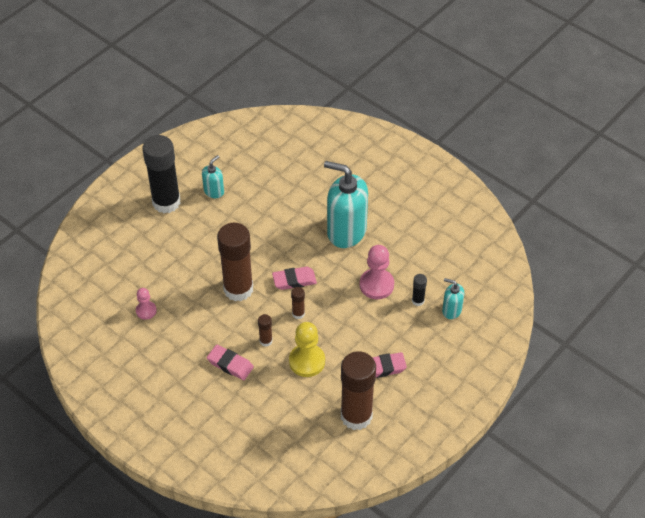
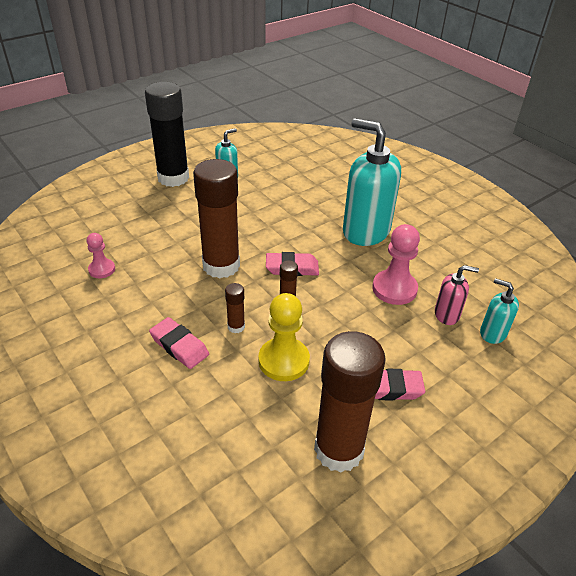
camera: 10 degrees right, 10 degrees down
(418, 301) = (447, 315): black glue stick -> pink soap dispenser

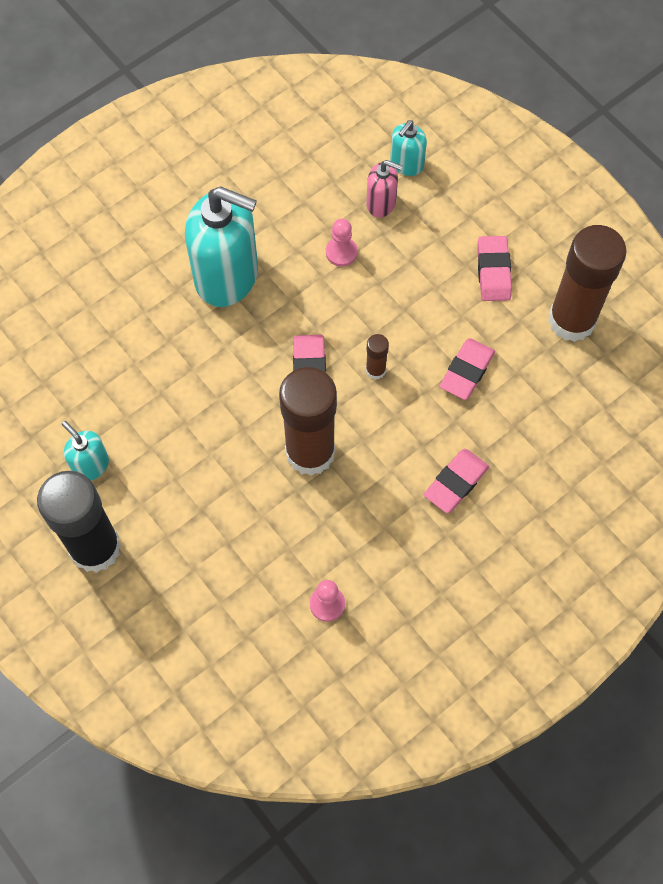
camera: 90 degrees left, 25 degrees up
(236, 327) = (419, 424): brown glue stick -> none
(283, 361) = (466, 371): yellow pawn -> pink eraser
(365, 231) = (227, 276): turquoise soap dispenser -> turquoise soap dispenser turned 105 degrees counterclockwise
(394, 289) = (341, 252): pink pawn -> pink pawn, size x0.59
(447, 315) = (381, 203): pink soap dispenser -> pink soap dispenser turned 105 degrees clockwise

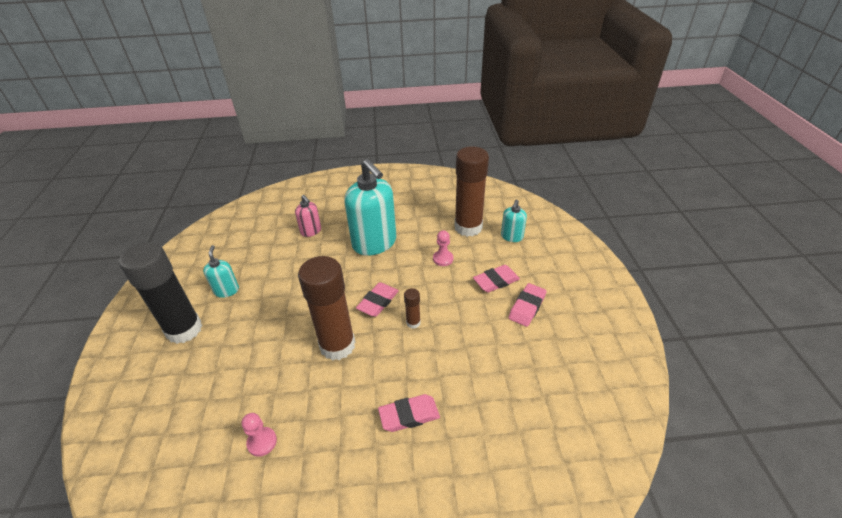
camera: 35 degrees right, 25 degrees down
(381, 203) = (483, 247): pink soap dispenser -> pink soap dispenser (311, 231)
(406, 164) = (511, 237): turquoise soap dispenser -> turquoise soap dispenser turned 45 degrees counterclockwise
(466, 371) = (469, 352): pink eraser -> pink eraser (496, 281)
(571, 320) = (563, 358): brown glue stick -> brown glue stick (468, 227)

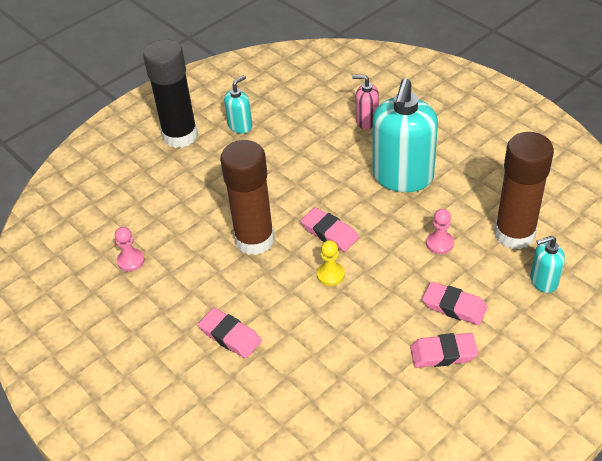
camera: 55 degrees right, 5 degrees up
(311, 231) = (366, 121): pink soap dispenser -> pink soap dispenser turned 90 degrees clockwise
(378, 302) = (329, 232): pink eraser -> pink eraser turned 45 degrees clockwise
(413, 322) = (330, 274): brown glue stick -> yellow pawn

